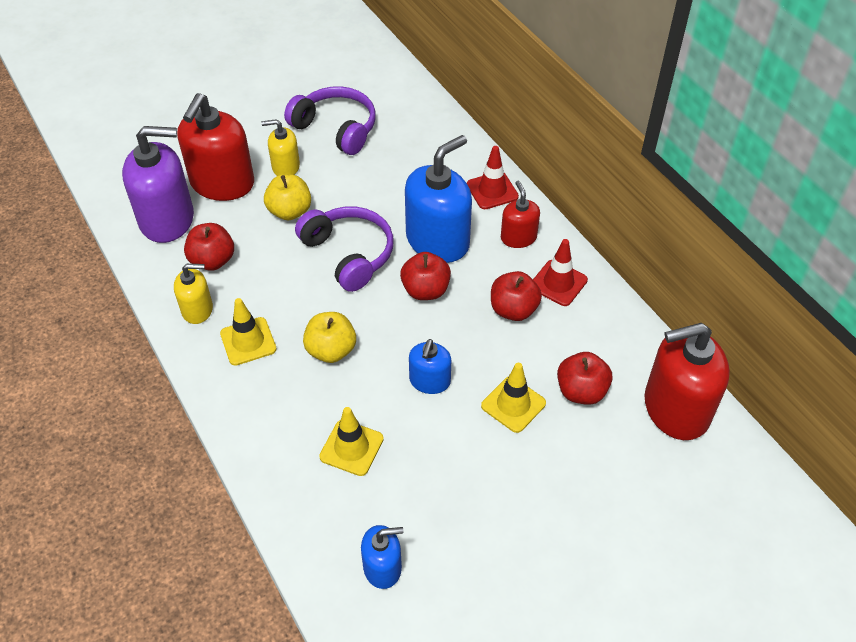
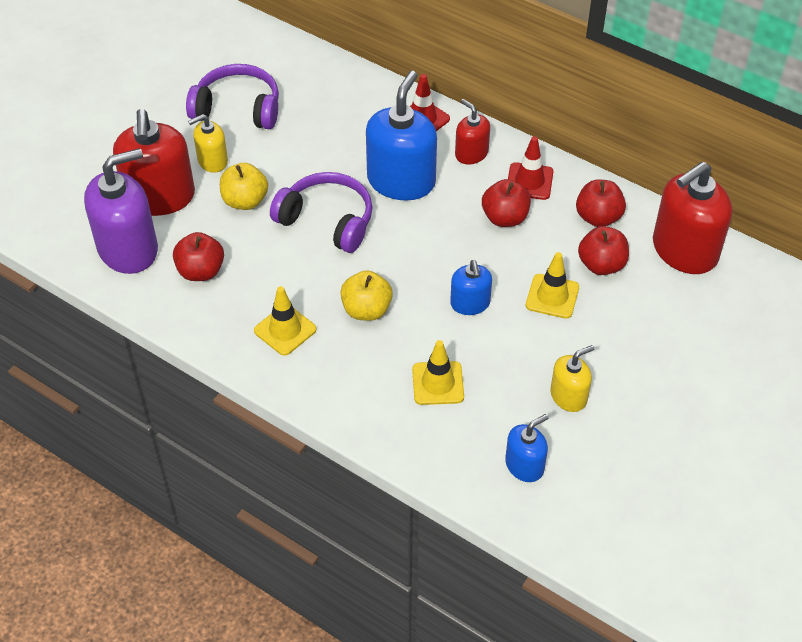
camera: 25 degrees left, 0 degrees up
(197, 309) = (217, 320): yellow soap dispenser -> yellow soap dispenser (568, 396)
(425, 290) = (418, 228): red apple -> red apple (598, 217)

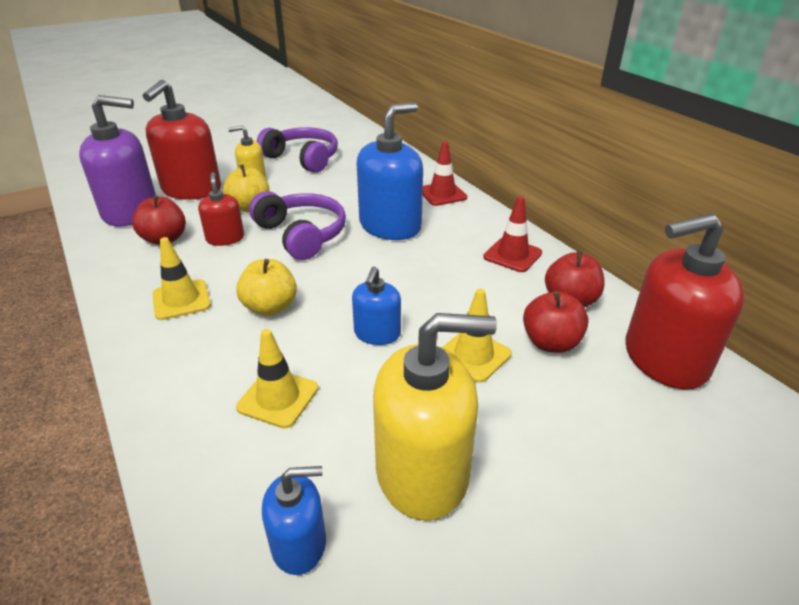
camera: 25 degrees right, 15 degrees down
(471, 153) = (469, 223): red soap dispenser -> red soap dispenser (225, 238)
(505, 218) = (468, 275): red apple -> none
(568, 396) = (423, 472): yellow soap dispenser -> yellow soap dispenser, size x1.88

